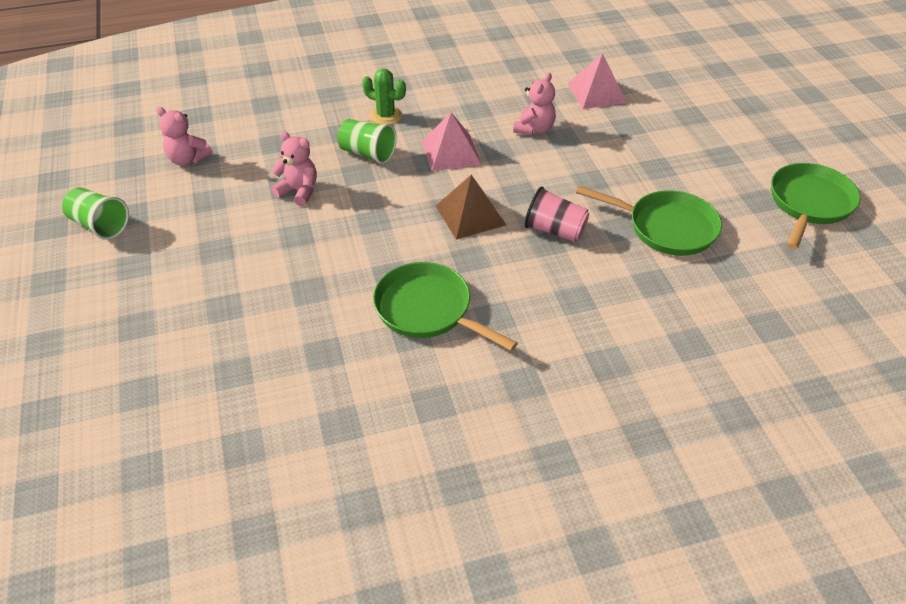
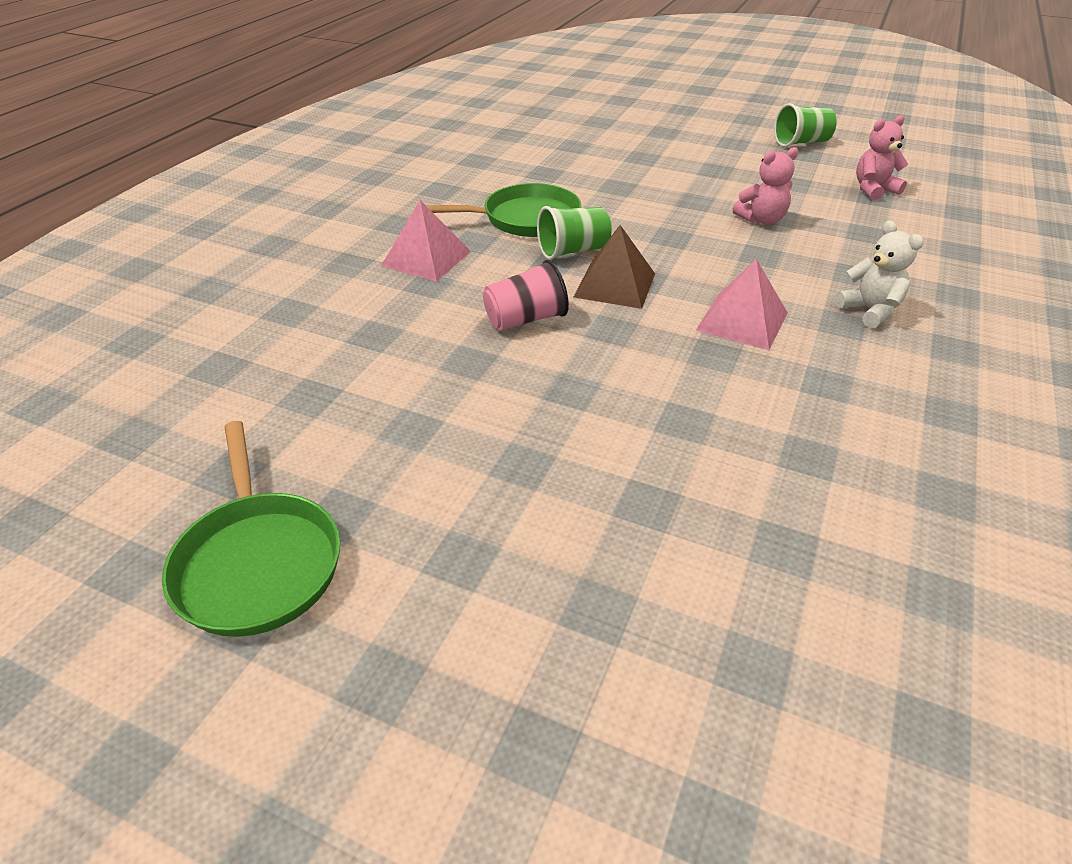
camera: 130 degrees right, 5 degrees down
(367, 153) = (794, 272): green cup -> green cup (573, 251)
(386, 116) = (869, 311): green cactus -> white teddy bear
(534, 129) = (731, 407): pink teddy bear -> none
(596, 93) = (776, 533): pink pyramid -> pink pyramid (426, 258)
(666, 227) = (422, 394): green pan -> none

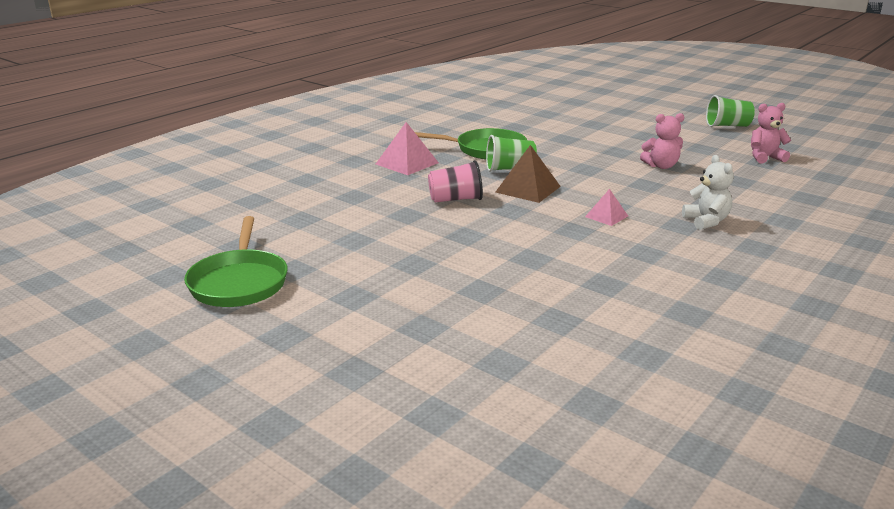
camera: 15 degrees right, 15 degrees down
(742, 321) = (606, 216): pink pyramid -> pink pyramid, size x0.59

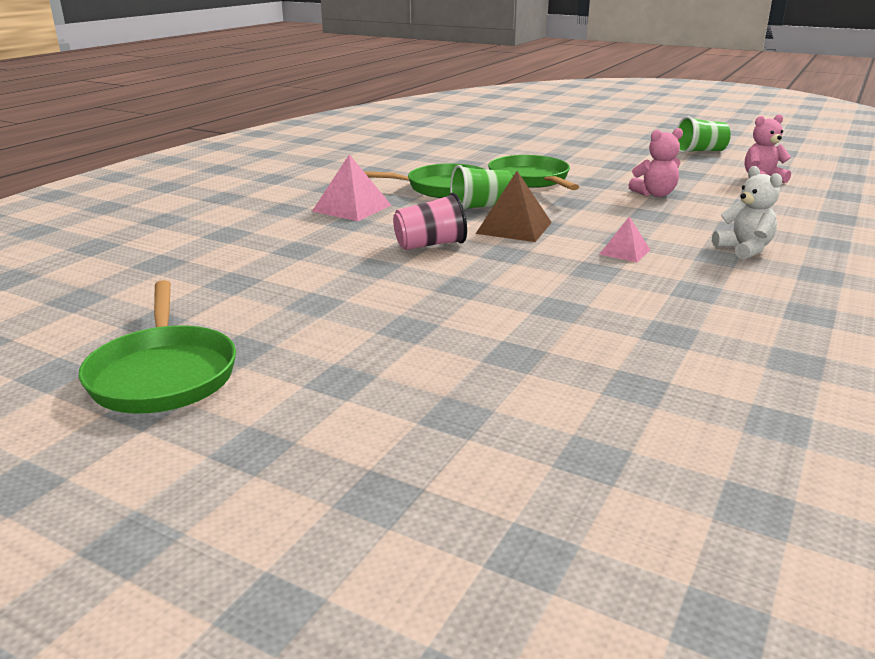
camera: 10 degrees left, 0 degrees up
(562, 146) = (531, 180): none -> green pan

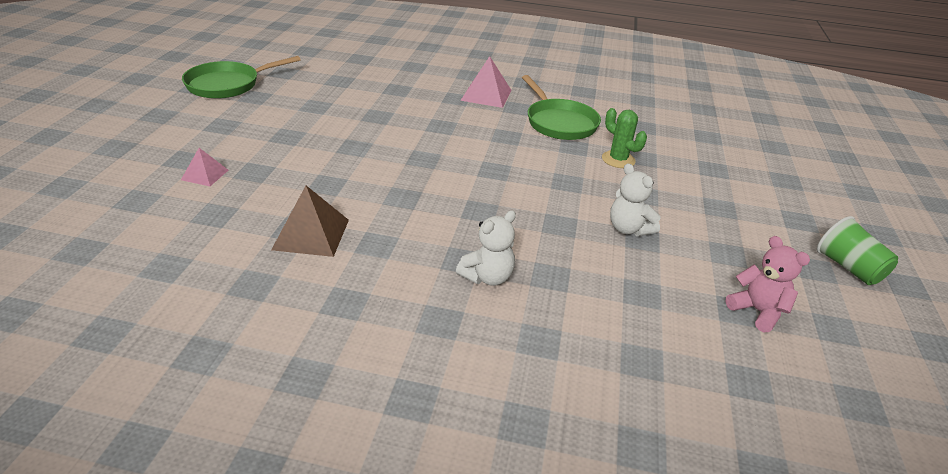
camera: 70 degrees right, 10 degrees up
(430, 245) = (425, 130): pink cup -> none
(481, 207) = (522, 142): green cup -> none
(514, 227) = (481, 159): brown pyramid -> brown pyramid (311, 234)
(531, 180) = (618, 160): green pan -> green cactus
(624, 252) = (450, 210): pink pyramid -> pink pyramid (205, 175)
(655, 194) = (628, 229): pink teddy bear -> white teddy bear

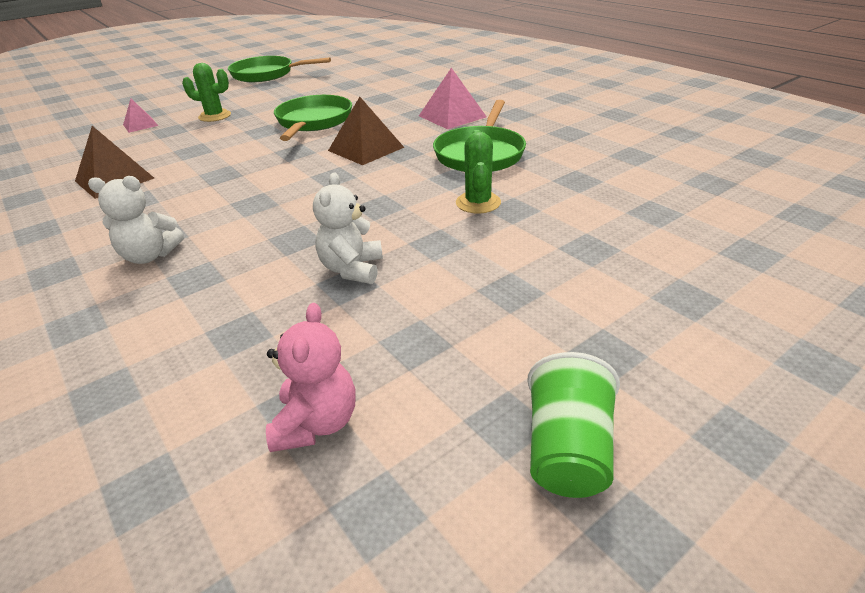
camera: 45 degrees right, 0 degrees up
(271, 144) = (215, 116): none -> green cactus
(384, 127) = (313, 122): none -> green pan
(475, 140) = (366, 149): none -> brown pyramid

